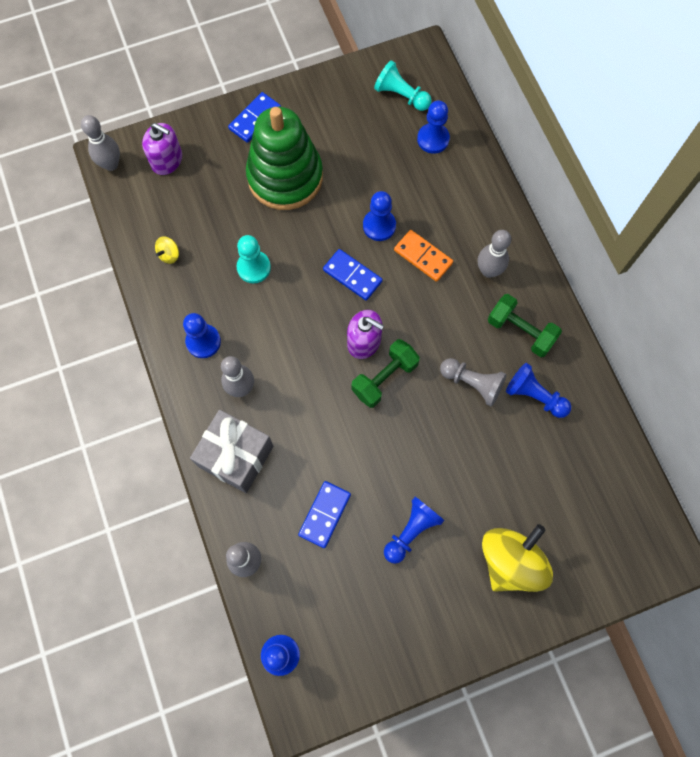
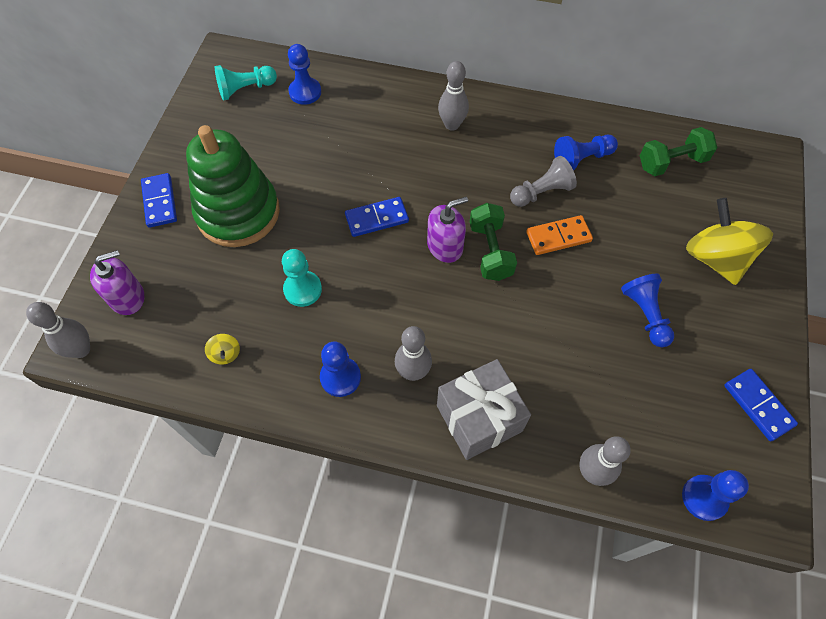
camera: 55 degrees left, 10 degrees down
(324, 514) = (587, 375): blue domino -> blue domino (758, 405)
(379, 226) = (348, 172): blue pawn -> none
(423, 257) = (402, 159): orange domino -> orange domino (558, 237)
(520, 331) = (520, 135): green dumbbell -> green dumbbell (672, 162)

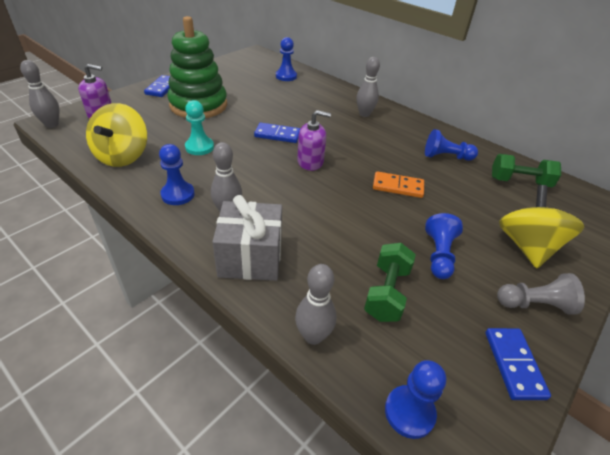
camera: 25 degrees right, 20 degrees down
(225, 354) = (123, 156): yellow spinning top -> yellow spinning top, size x2.46
(245, 89) = (254, 66): turquoise pawn -> none
(490, 251) = (340, 175): green dumbbell -> green dumbbell (386, 293)
(541, 192) = (402, 162): grey pawn -> grey pawn (534, 304)

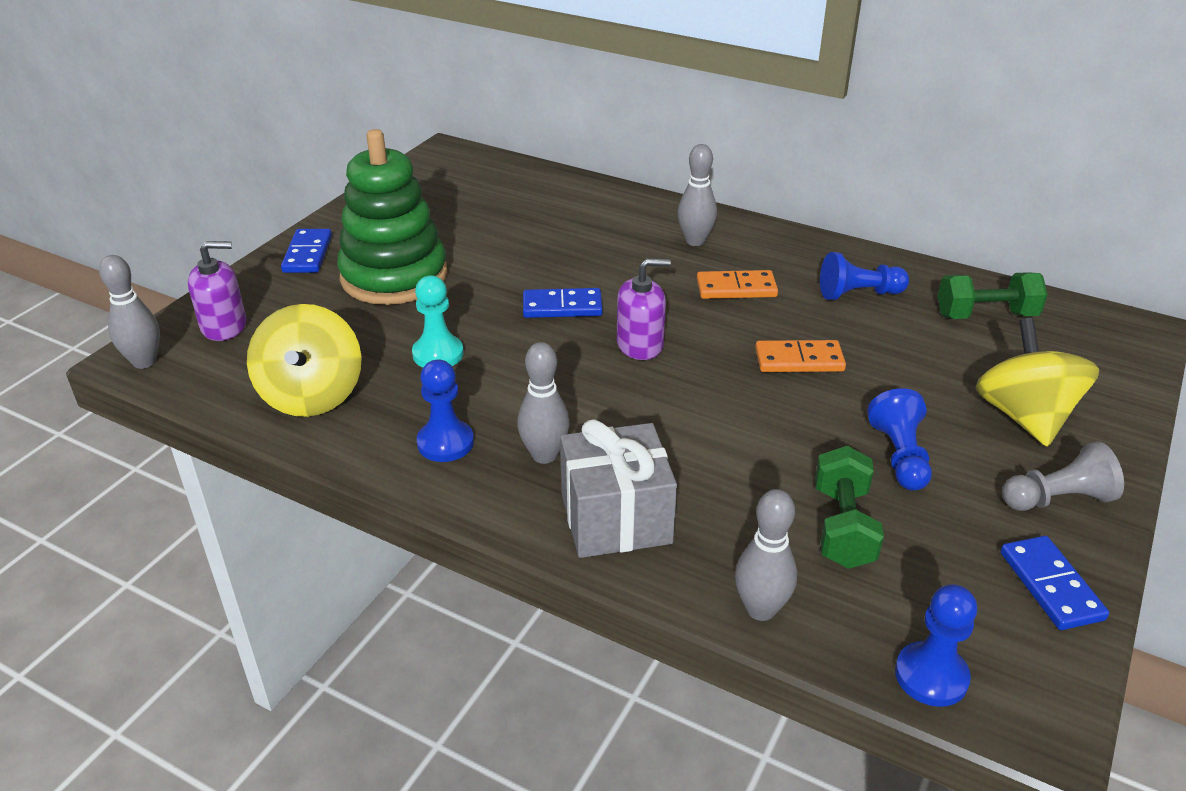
camera: 10 degrees left, 5 degrees down
(286, 76) = (525, 191): blue pawn -> none
(377, 142) = (736, 288): none -> orange domino

